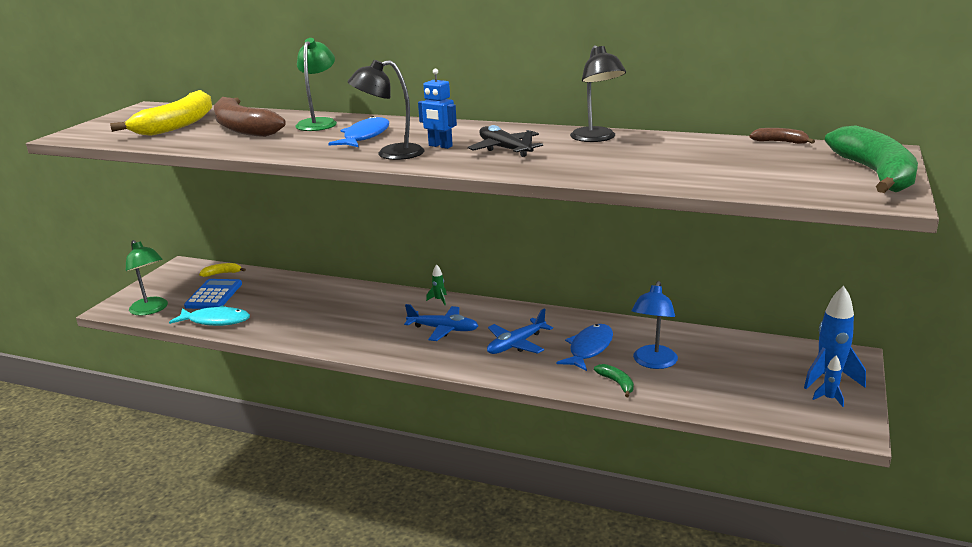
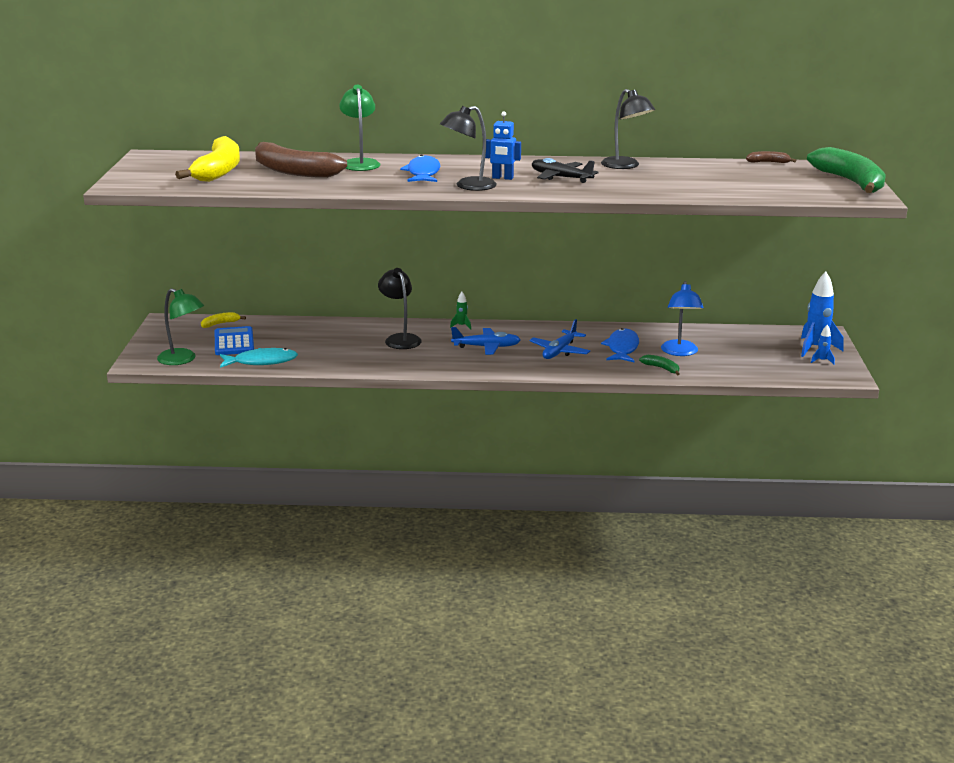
camera: 20 degrees left, 0 degrees up
(366, 309) = (400, 339): none -> black lamp

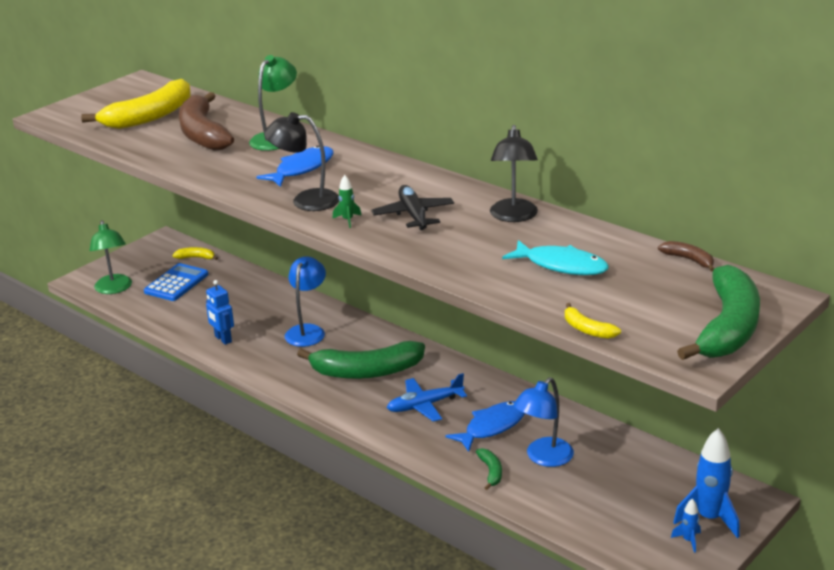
camera: 40 degrees right, 5 degrees up
(261, 362) = (164, 314): turquoise fish -> turquoise fish (561, 265)
(400, 339) = (307, 331): black lamp -> blue lamp
(461, 326) = (383, 335): green rocket -> green rocket (348, 220)
(486, 347) = (366, 372): blue plane -> green banana
(502, 178) = (358, 198): blue robot -> blue robot (223, 339)
(784, 199) = (587, 329): none -> yellow banana

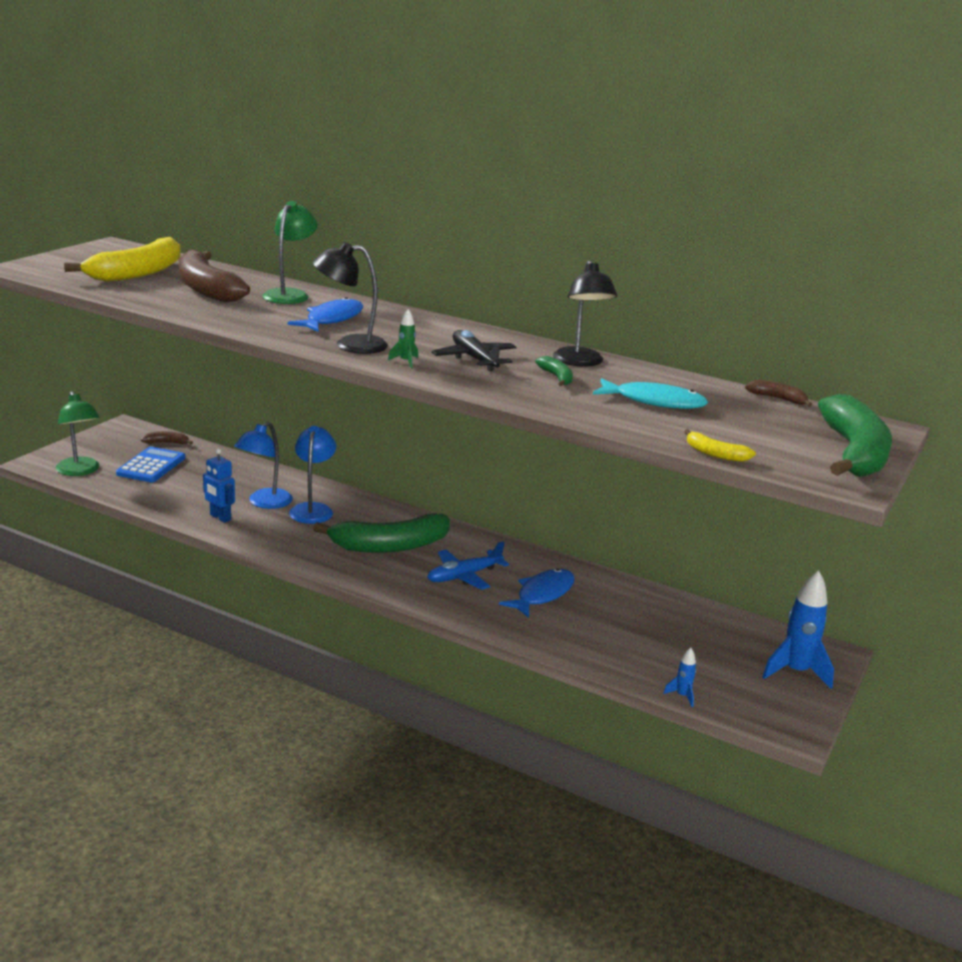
camera: 15 degrees left, 5 degrees down
(196, 257) = (167, 443): yellow banana -> brown banana
(491, 472) = (557, 636): green banana -> green banana (557, 377)
(543, 458) = (607, 622): blue lamp -> blue lamp (264, 503)
(688, 540) = (784, 693): blue rocket -> blue rocket (682, 696)

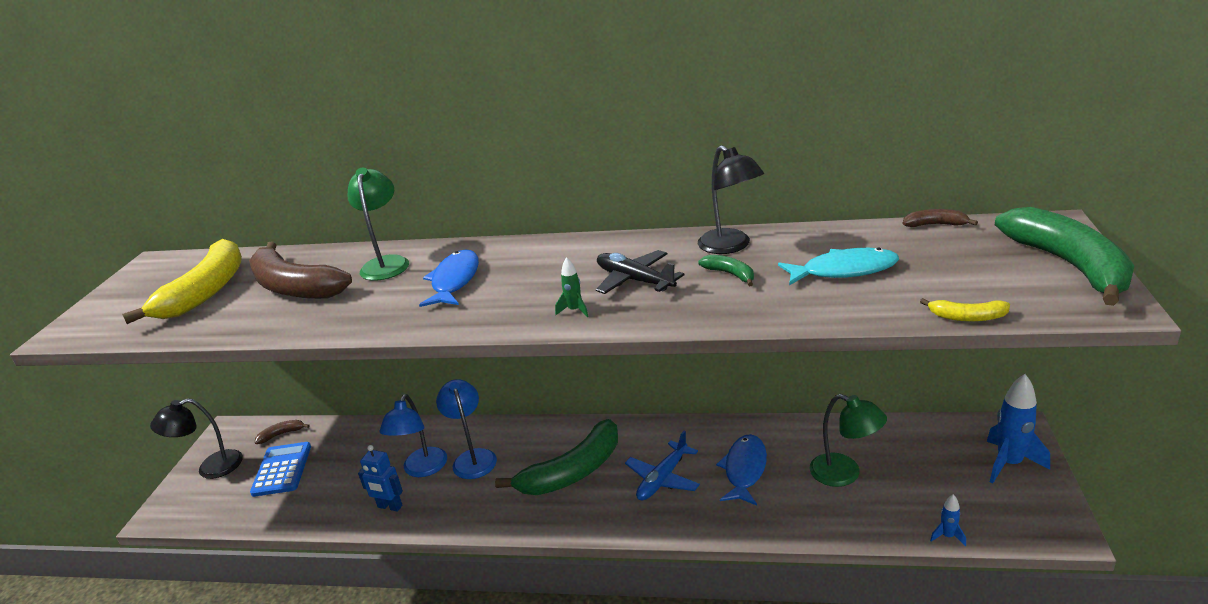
camera: 15 degrees left, 5 degrees up
(80, 471) = (211, 507): green lamp -> green lamp (845, 474)
(350, 345) = (501, 309): black lamp -> black lamp (211, 468)

